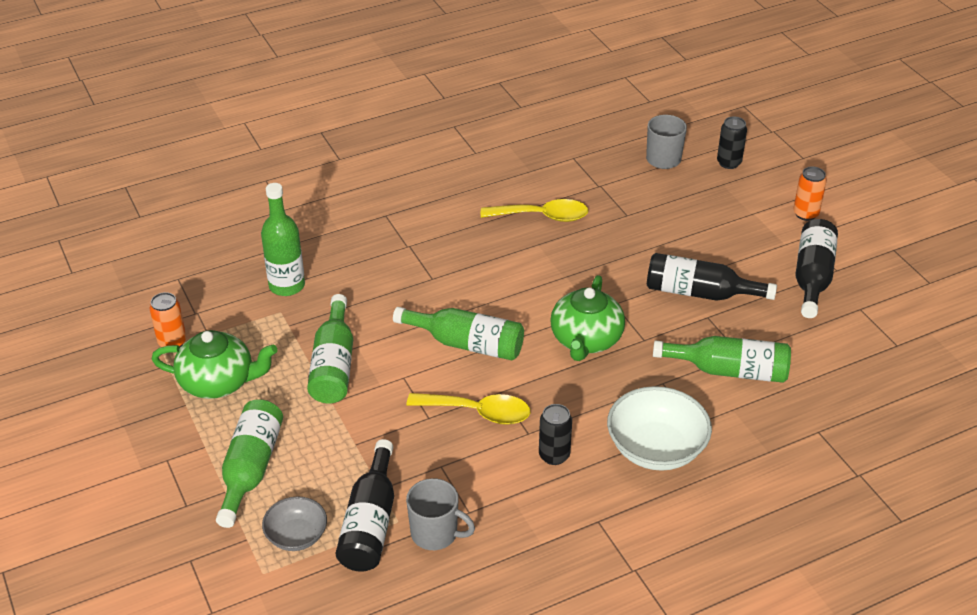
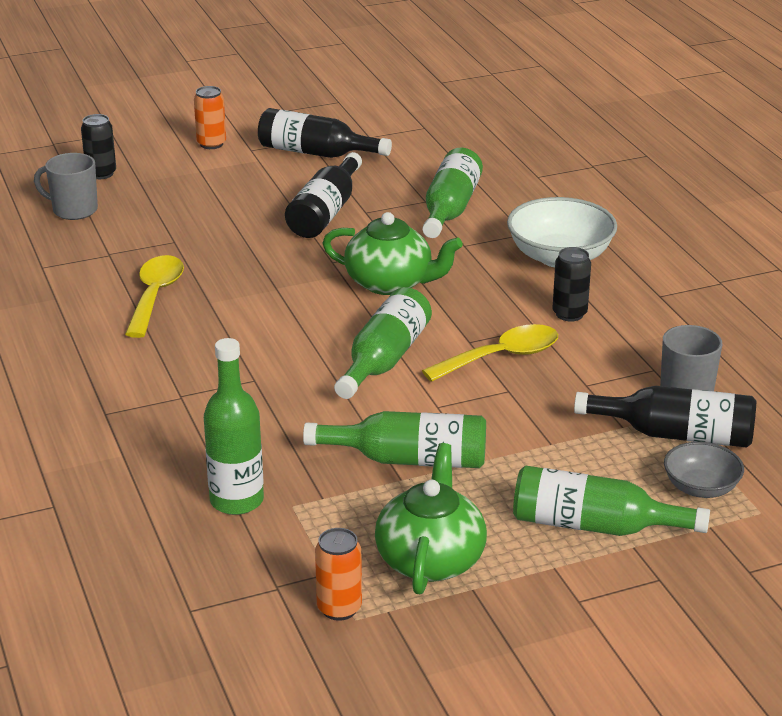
camera: 85 degrees left, 10 degrees down
(478, 412) = (502, 357): yellow spoon -> yellow spoon turned 45 degrees clockwise

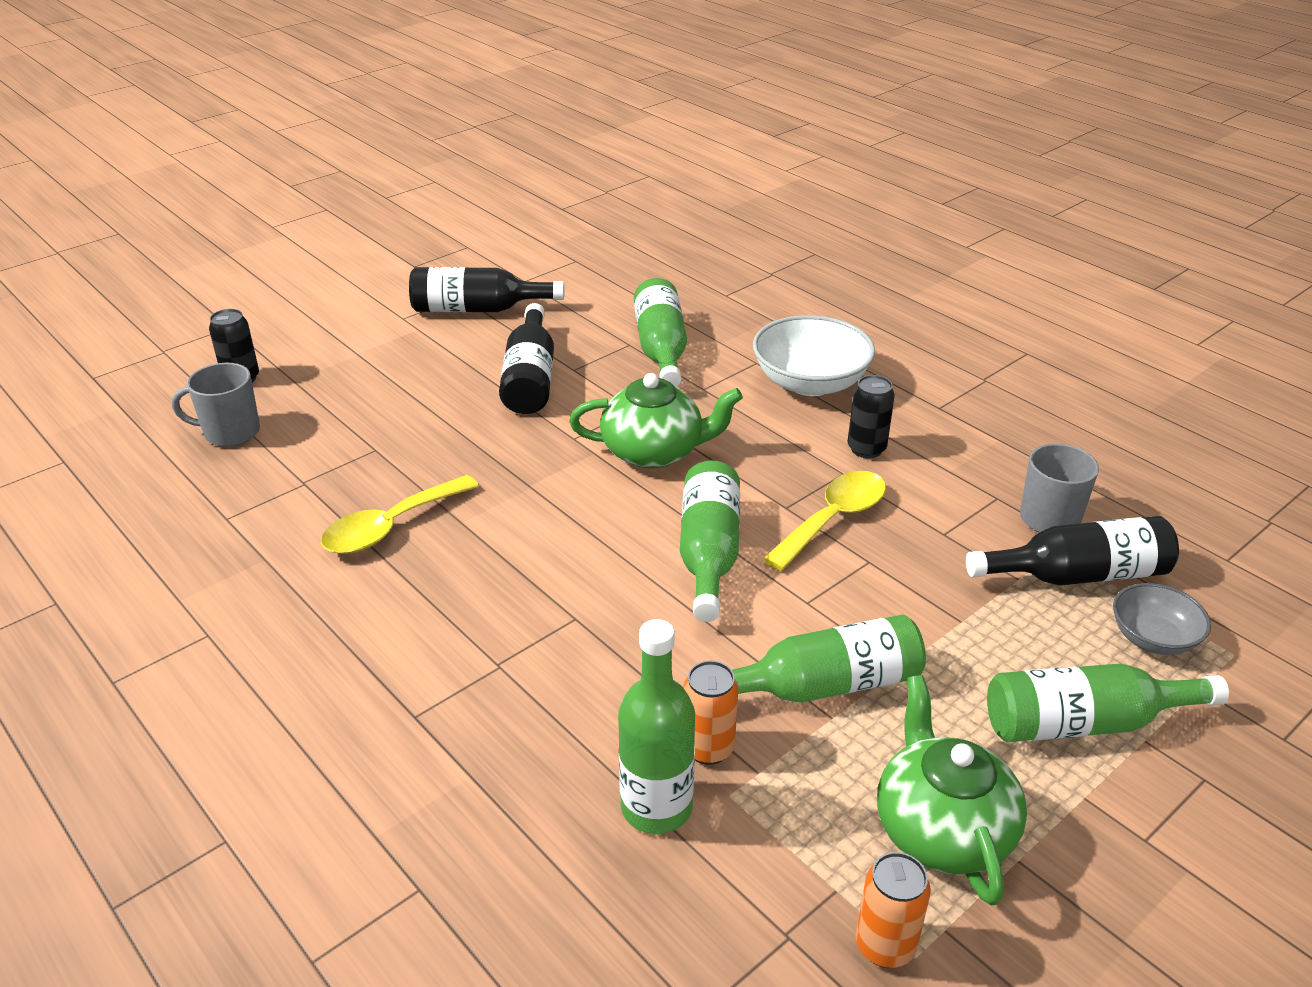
camera: 20 degrees left, 5 degrees up
(155, 295) = (390, 527): yellow spoon -> yellow spoon turned 120 degrees counterclockwise
(211, 144) = (354, 319): orange can -> orange can (708, 748)

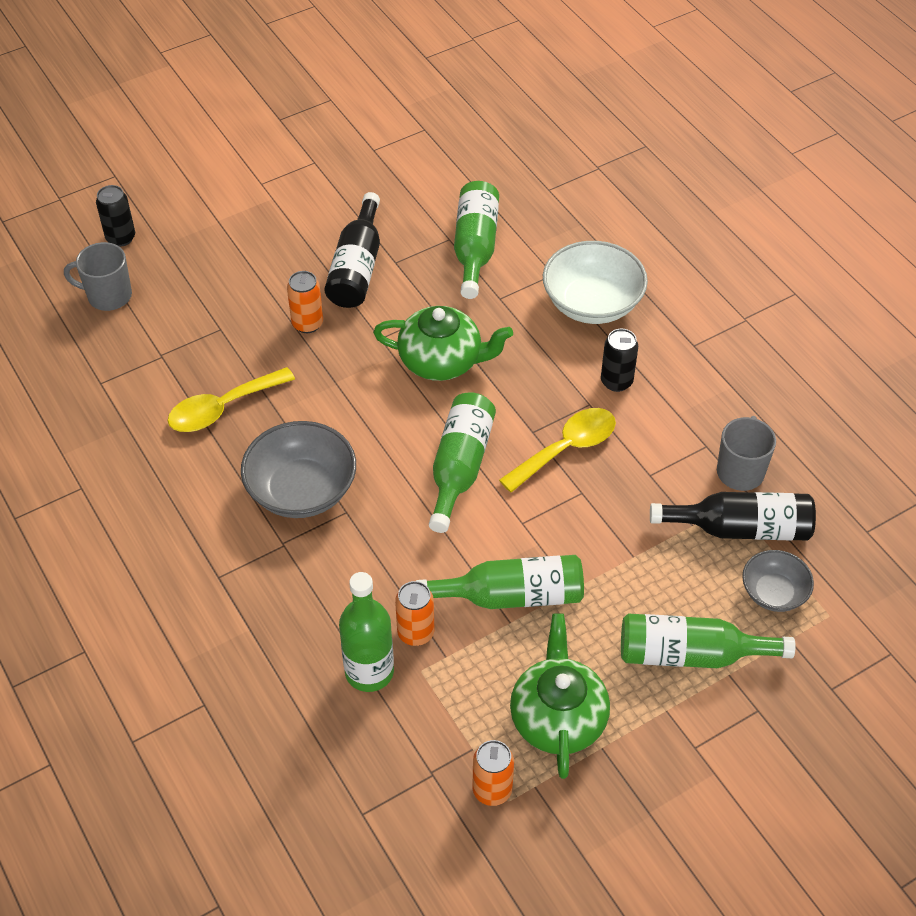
camera: 10 degrees right, 15 degrees up
(477, 309) = (326, 180): black bottle -> none
(482, 434) = (307, 324): none -> orange can
(511, 601) = (301, 490): none -> grey bowl

